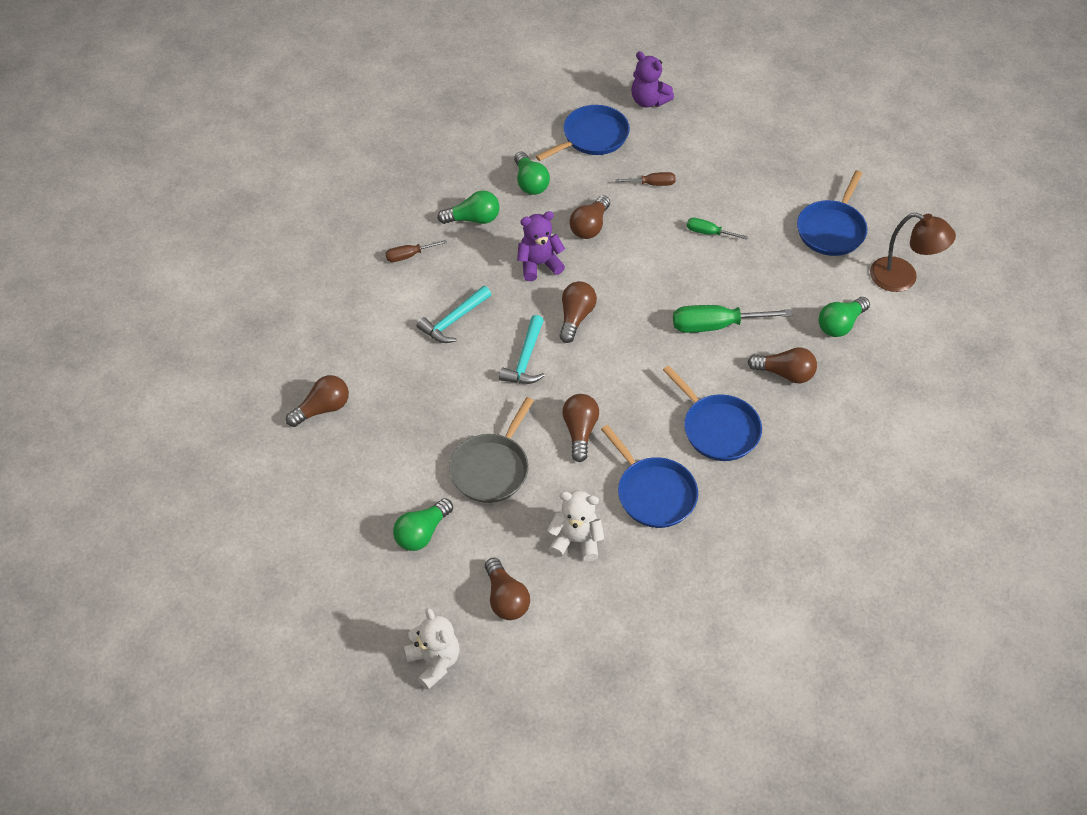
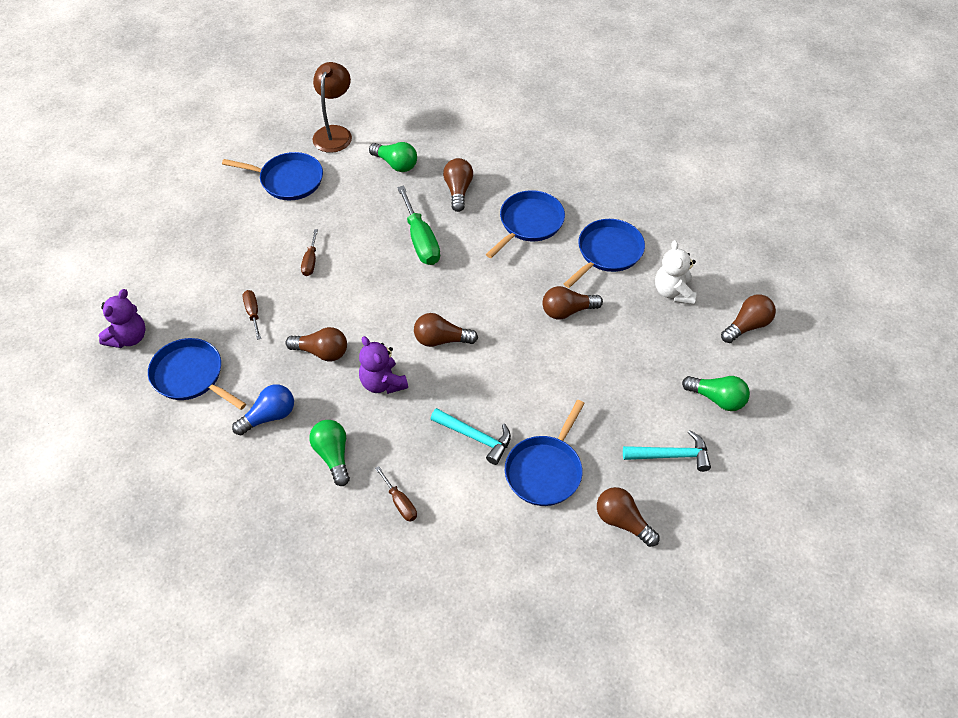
camera: 105 degrees left, 0 degrees up
(398, 364) = (545, 471): none -> blue pan
(434, 661) = (825, 359): white teddy bear -> none
(491, 469) = (631, 364): grey pan -> none
(525, 359) = (503, 367): turquoise hammer -> turquoise hammer (671, 455)
(530, 182) = (269, 416): green light bulb -> blue light bulb
(708, 233) = (310, 261): green screwdriver -> brown screwdriver

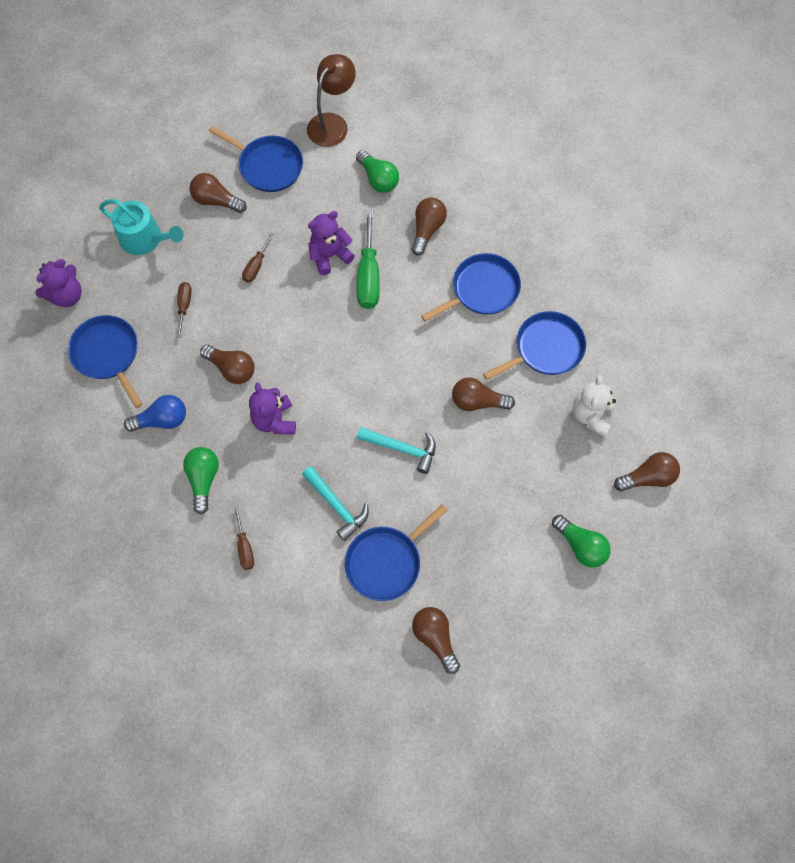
camera: 20 degrees right, 15 degrees up
(191, 268) = (145, 239): none -> turquoise watering can
(377, 234) = (329, 255): none -> purple teddy bear
(441, 340) = (345, 393): brown light bulb -> brown light bulb (216, 201)
(671, 455) = (510, 588): turquoise hammer -> turquoise hammer (402, 448)

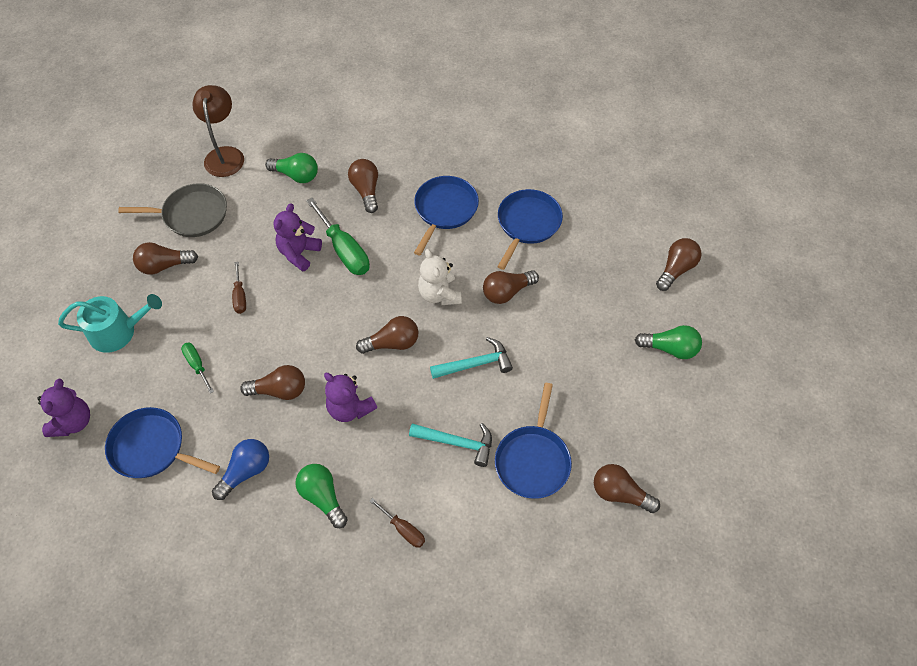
camera: 35 degrees left, 10 degrees down
(184, 306) = (197, 365): brown screwdriver -> green screwdriver
(268, 166) = (192, 214): blue pan -> grey pan
(348, 385) = (392, 343): none -> brown light bulb
(591, 415) = (599, 251): white teddy bear -> white teddy bear (439, 294)

